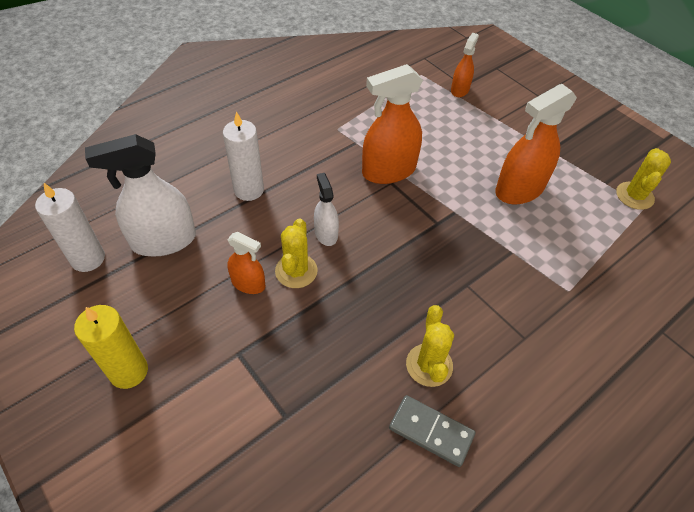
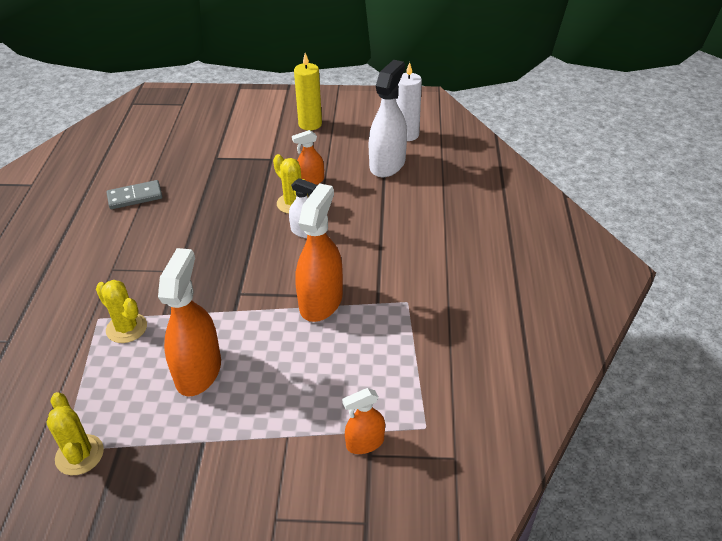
camera: 135 degrees right, 10 degrees down
(249, 190) = (391, 217): white candle -> none
(429, 365) = (162, 218): yellow cactus -> yellow cactus (126, 328)
(460, 90) = (365, 443): orange spray bottle -> orange spray bottle turned 90 degrees clockwise

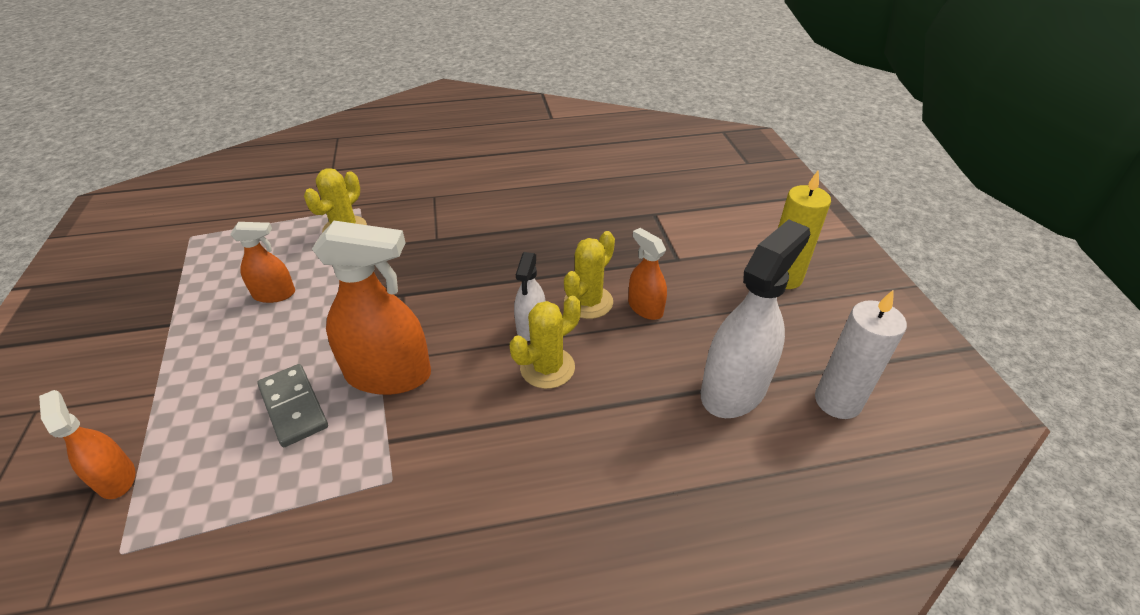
camera: 75 degrees right, 0 degrees up
(79, 455) = (179, 247): yellow cactus -> yellow cactus (547, 368)
(135, 197) = (554, 178): grey domino -> grey domino (294, 407)
(198, 371) = (274, 294): orange spray bottle -> orange spray bottle, size x0.54
(387, 164) = (733, 389): white spray bottle -> white spray bottle turned 60 degrees counterclockwise

